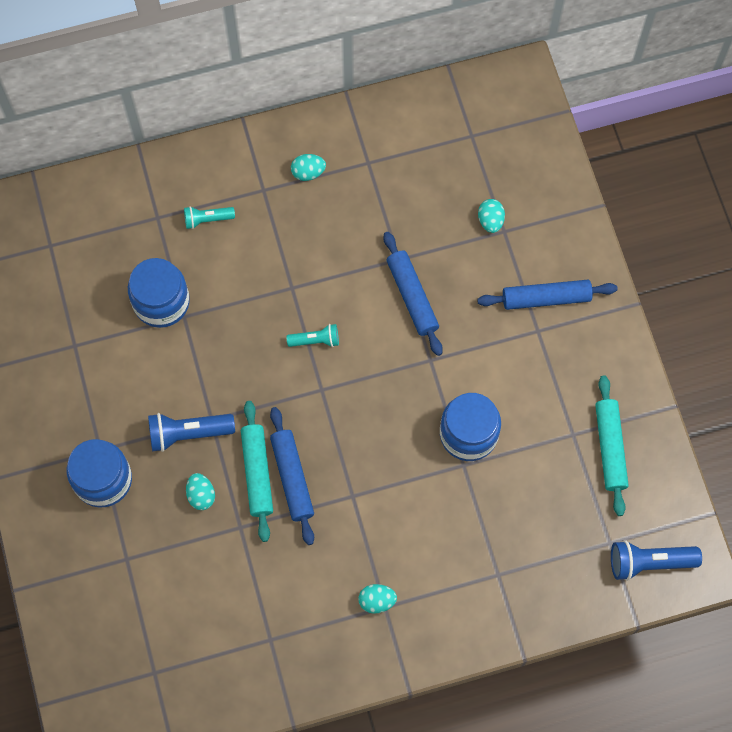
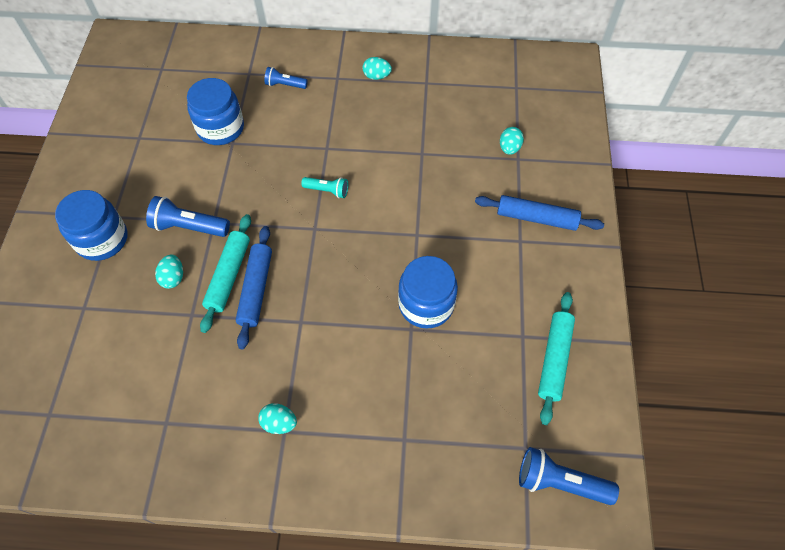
camera: 20 degrees right, 10 degrees down
(207, 219) = (285, 85): turquoise flashlight -> blue flashlight
(412, 297) = (421, 183): blue rolling pin -> none

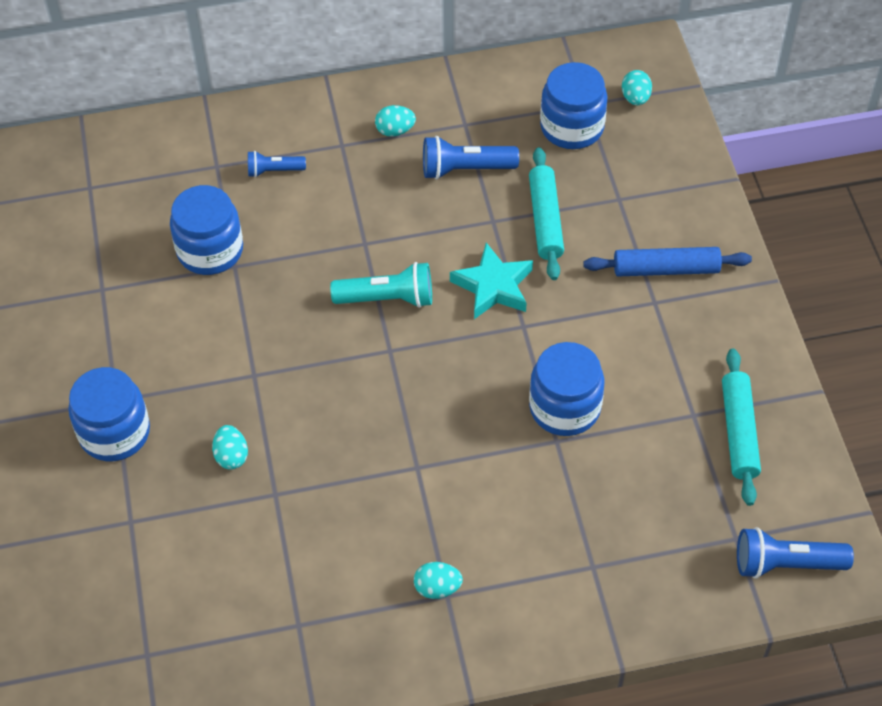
camera: 15 degrees left, 5 degrees down
(189, 227) = (224, 388): blue flashlight -> blue flashlight (465, 169)
(228, 276) = (302, 435): turquoise rolling pin -> turquoise rolling pin (545, 220)
(256, 289) = (345, 443): blue rolling pin -> none
(327, 191) = (387, 298): turquoise flashlight -> turquoise flashlight, size x1.63
(405, 200) = (493, 286): none -> turquoise star
(500, 101) = (572, 127): none -> blue jar
(509, 148) = (603, 188): turquoise egg -> turquoise egg (635, 98)

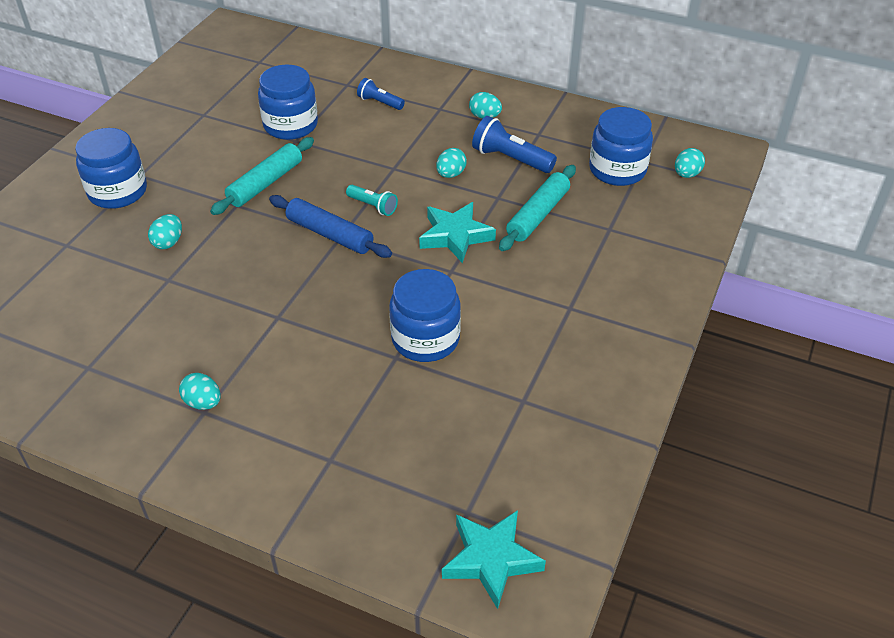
camera: 35 degrees right, 10 degrees down
(387, 298) = (373, 206): turquoise flashlight -> turquoise flashlight, size x0.62
(426, 219) = (451, 174): none -> turquoise egg
(666, 269) = (601, 291): blue rolling pin -> blue rolling pin (329, 234)
(739, 432) = (549, 434): turquoise rolling pin -> turquoise rolling pin (265, 183)
(786, 564) = (491, 559): blue flashlight -> turquoise star

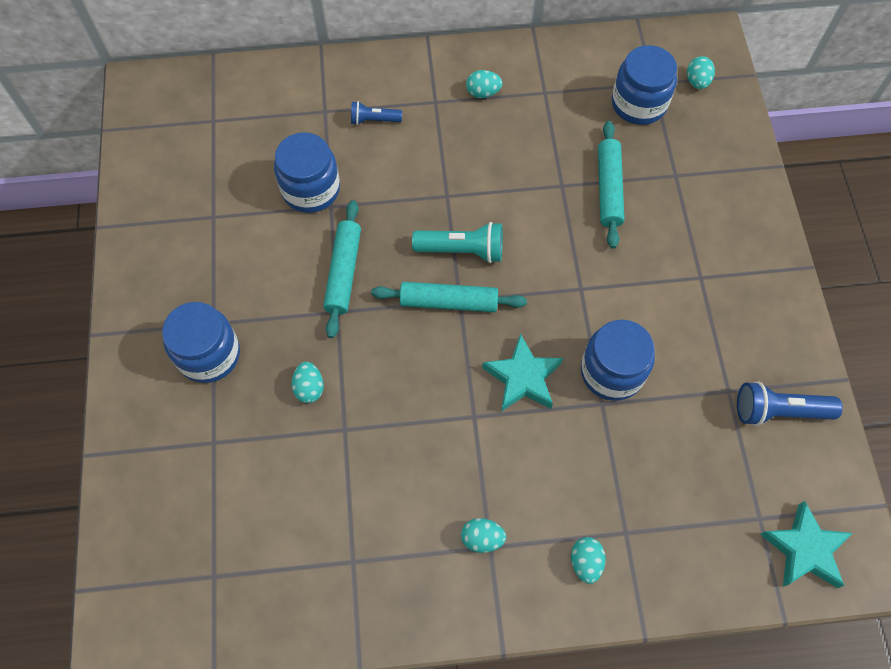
camera: 30 degrees left, 20 degrees up
(329, 234) = (448, 302): blue rolling pin -> turquoise rolling pin
(373, 206) = (462, 250): turquoise flashlight -> turquoise flashlight, size x1.63
(451, 174) = (503, 178): turquoise egg -> turquoise egg (585, 562)
(455, 236) = (557, 248): turquoise star -> turquoise star (523, 377)
(511, 159) = (541, 134): blue flashlight -> blue flashlight (779, 411)

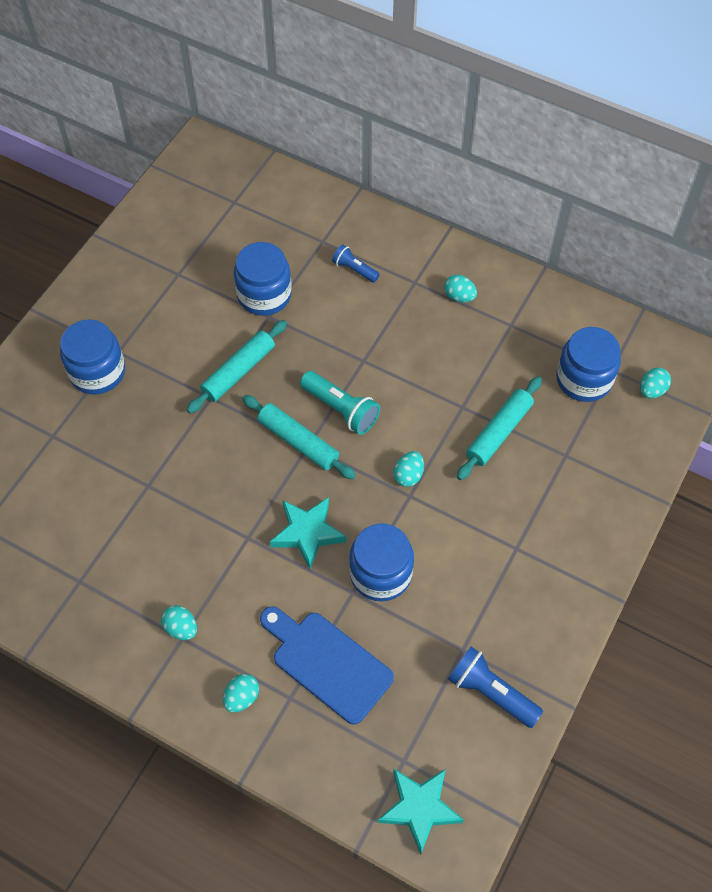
camera: 35 degrees right, 5 degrees down
(309, 388) = (147, 440): turquoise egg -> turquoise egg (408, 475)
(632, 480) = (327, 663): none -> blue cutting board

